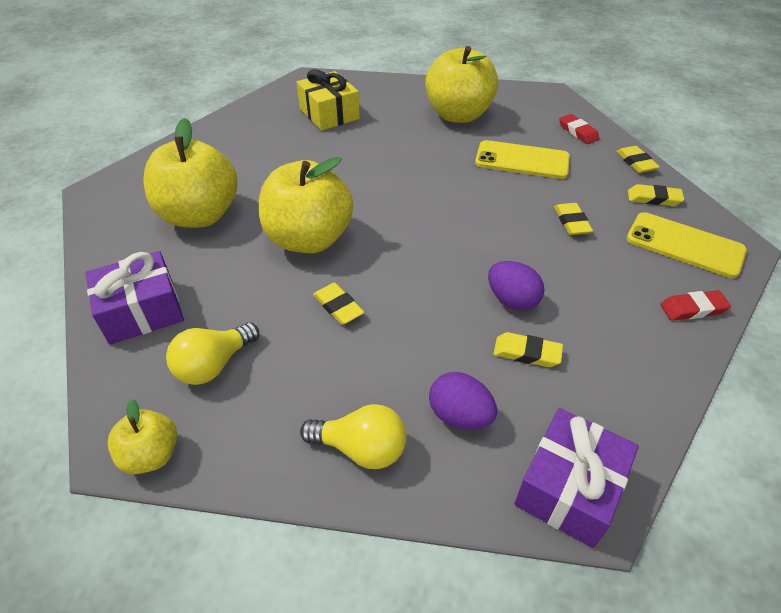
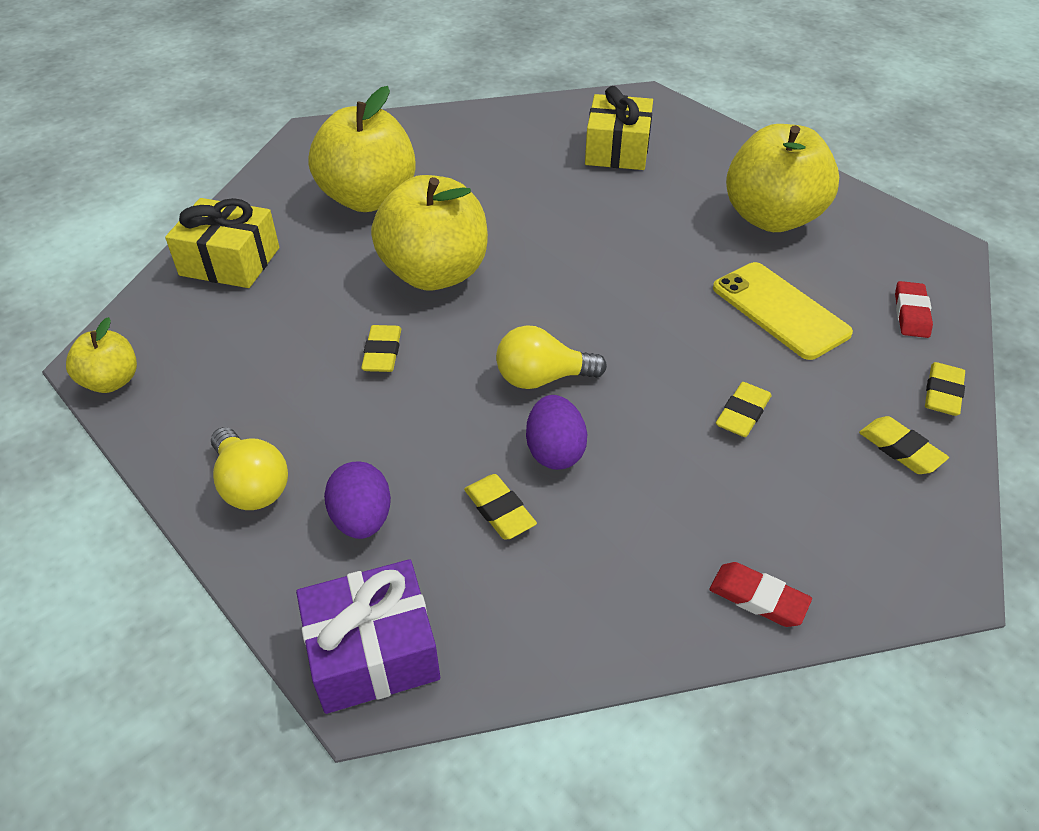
camera: 40 degrees right, 0 degrees up
(142, 311) = (230, 261): purple gift -> yellow gift
(214, 365) = (228, 340): yellow light bulb -> yellow light bulb (542, 378)
(684, 245) = (859, 526): yellow phone -> none

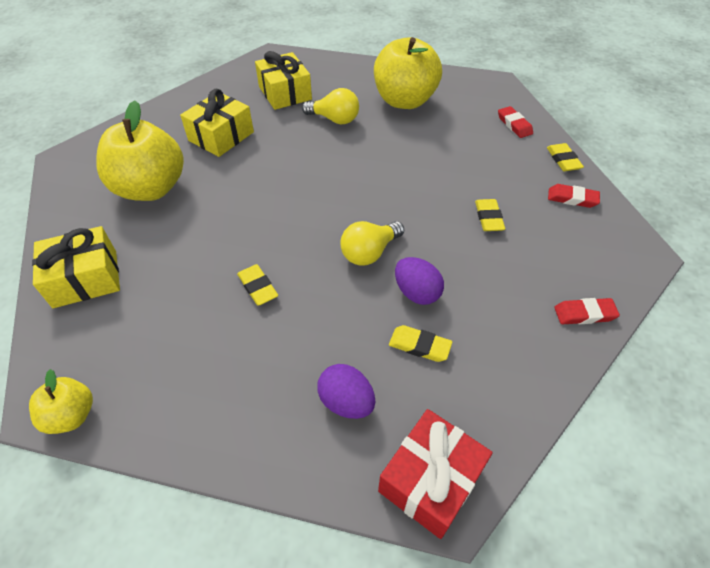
camera: 35 degrees left, 5 degrees up
(251, 485) = (253, 425): yellow light bulb -> yellow light bulb (334, 119)
(373, 652) = (430, 480): purple gift -> red gift
(435, 273) = (244, 219): yellow apple -> none
(494, 172) = (221, 136): none -> yellow gift
(780, 310) = (455, 151): yellow phone -> none
(900, 449) = (572, 198): yellow eraser -> red eraser

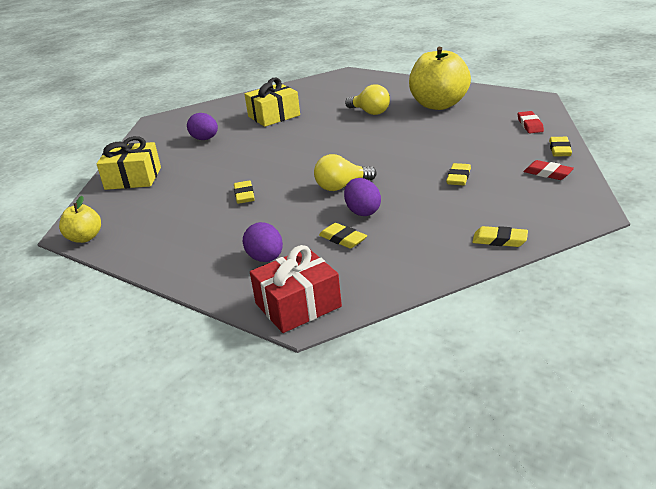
camera: 25 degrees right, 20 degrees down
(151, 188) = (205, 139): yellow apple -> purple egg
(285, 93) = (340, 95): yellow gift -> none
(584, 314) = (499, 240): red eraser -> yellow eraser

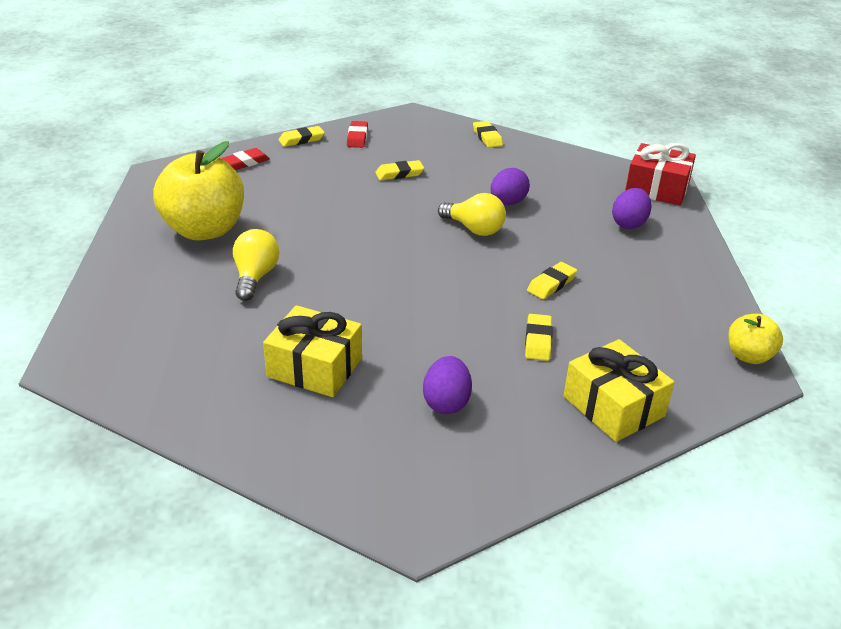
camera: 130 degrees left, 5 degrees up
(343, 239) = (559, 198): yellow eraser -> yellow eraser (538, 340)

